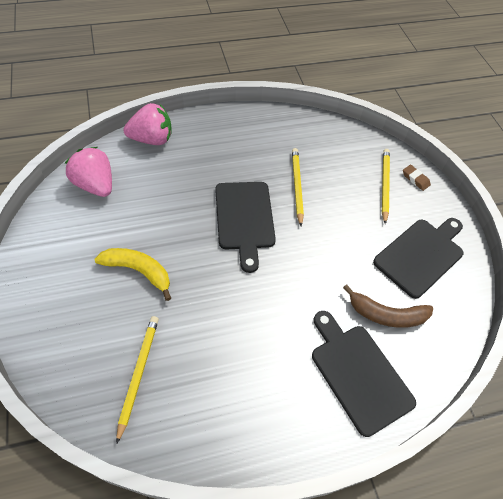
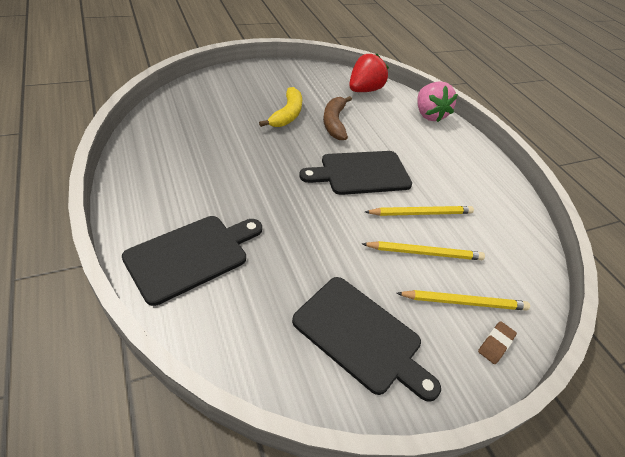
camera: 80 degrees right, 10 degrees down
(95, 185) = (364, 90): pink strawberry -> red strawberry
(138, 374) = (197, 118): yellow pencil -> yellow pencil (424, 253)
(386, 314) = (265, 287): brown banana -> brown banana (334, 122)

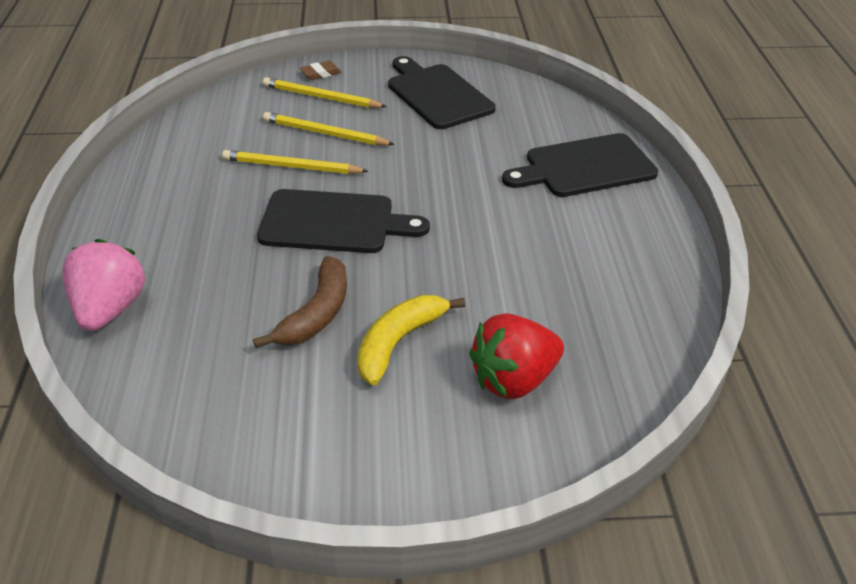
camera: 155 degrees left, 5 degrees down
(364, 90) = (189, 391): red strawberry -> red strawberry (514, 380)

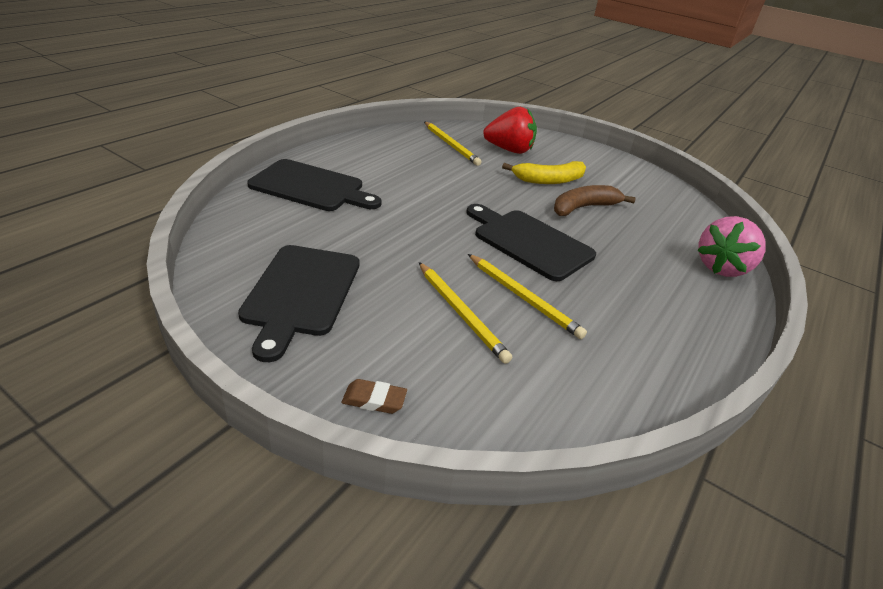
camera: 145 degrees left, 5 degrees down
(321, 97) = (416, 360): yellow pencil -> yellow pencil (451, 145)

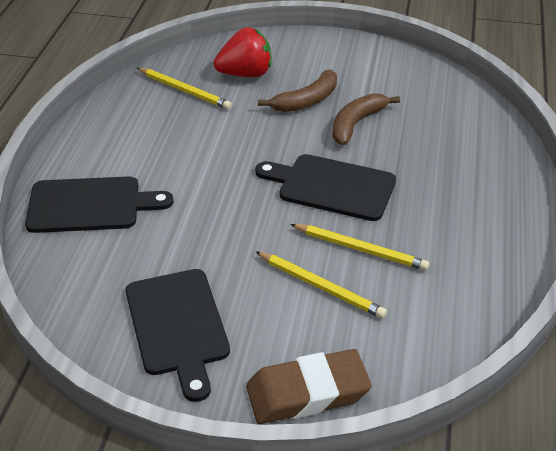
camera: 20 degrees left, 5 degrees up
(374, 400) = (307, 392): brown eraser -> brown eraser, size x2.26
(549, 180) = (306, 101): yellow banana -> brown banana
(721, 268) = (501, 147): pink strawberry -> none

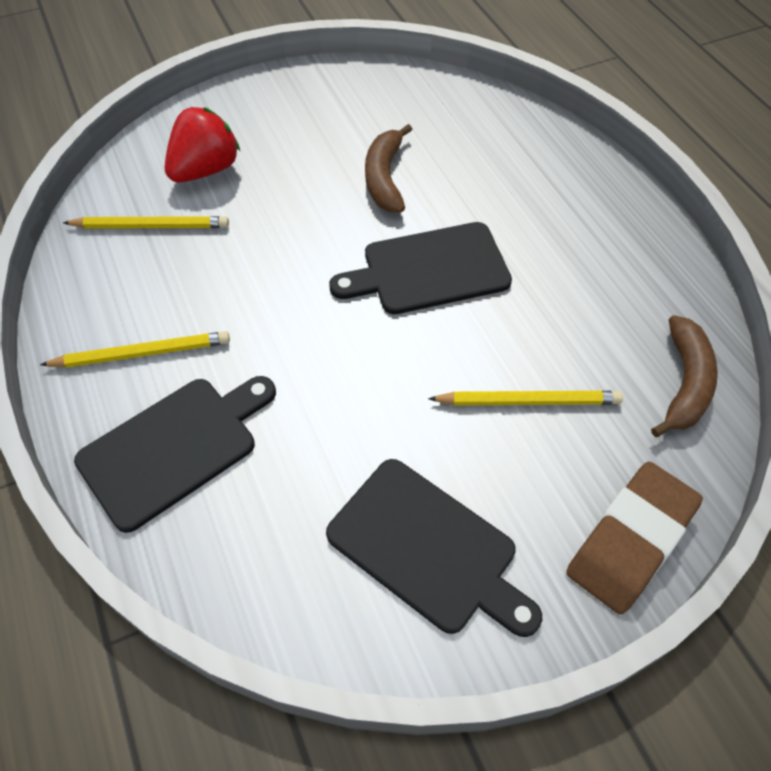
camera: 35 degrees left, 15 degrees up
(306, 101) = (306, 174): brown banana -> brown banana (684, 383)
(360, 249) = (525, 331): yellow pencil -> yellow pencil (142, 353)

